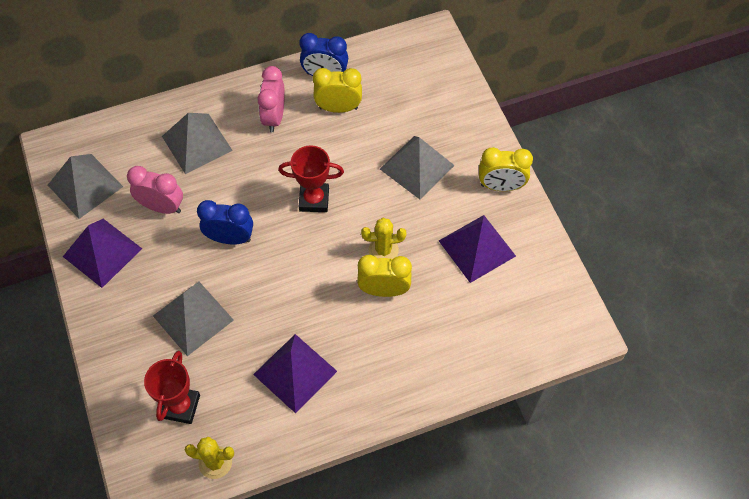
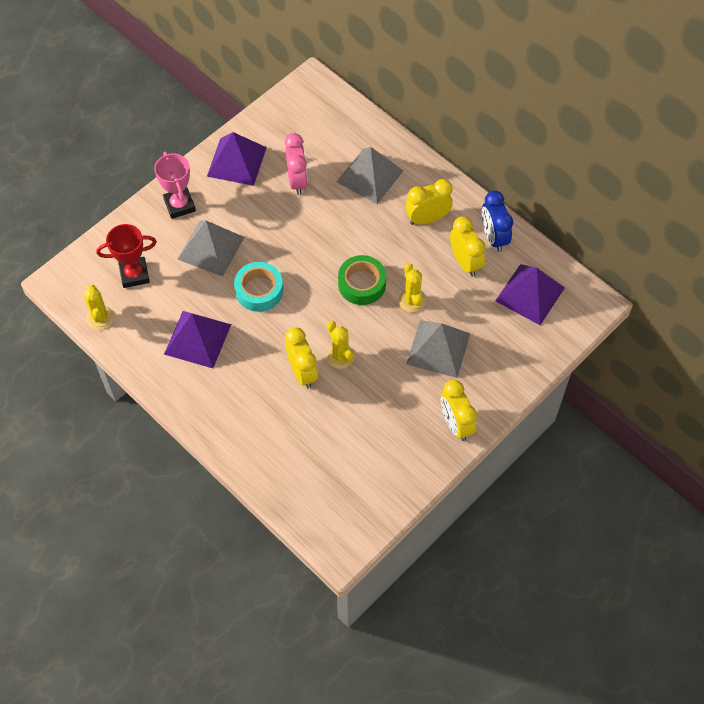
camera: 65 degrees right, 0 degrees up
(85, 186) = (288, 121): grey pyramid -> none
(121, 328) = (179, 205): none -> pink trophy
(230, 238) = (293, 240): blue clock -> none
(270, 292) = (259, 290): none -> turquoise tape
(274, 117) = (427, 219): pink clock -> yellow clock
(314, 200) = (362, 284): red trophy -> green tape
(355, 166) = (412, 300): none -> yellow cactus
(477, 248) = (380, 428): purple pyramid -> purple pyramid (530, 294)

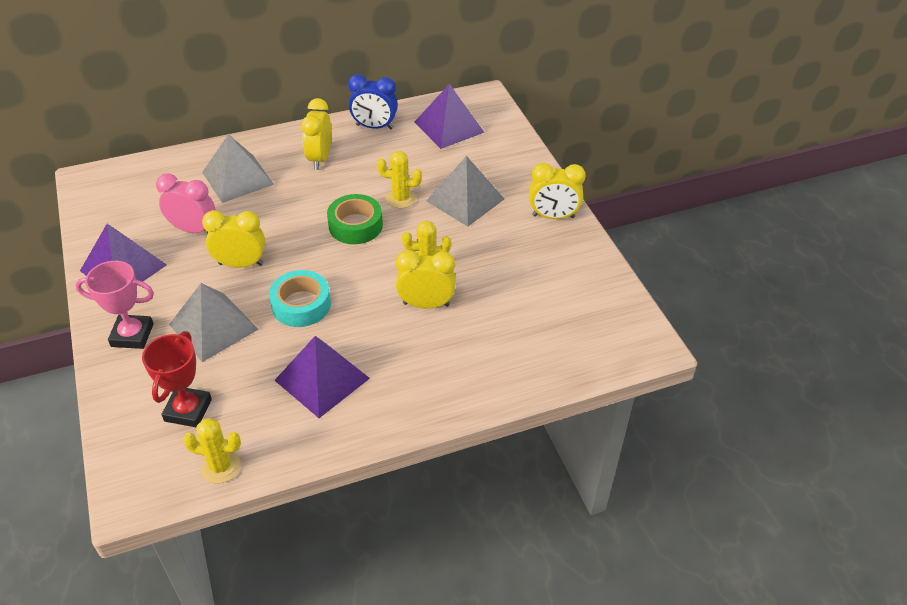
camera: 65 degrees left, 15 degrees down
(465, 262) = (386, 152): yellow clock -> yellow clock (241, 264)

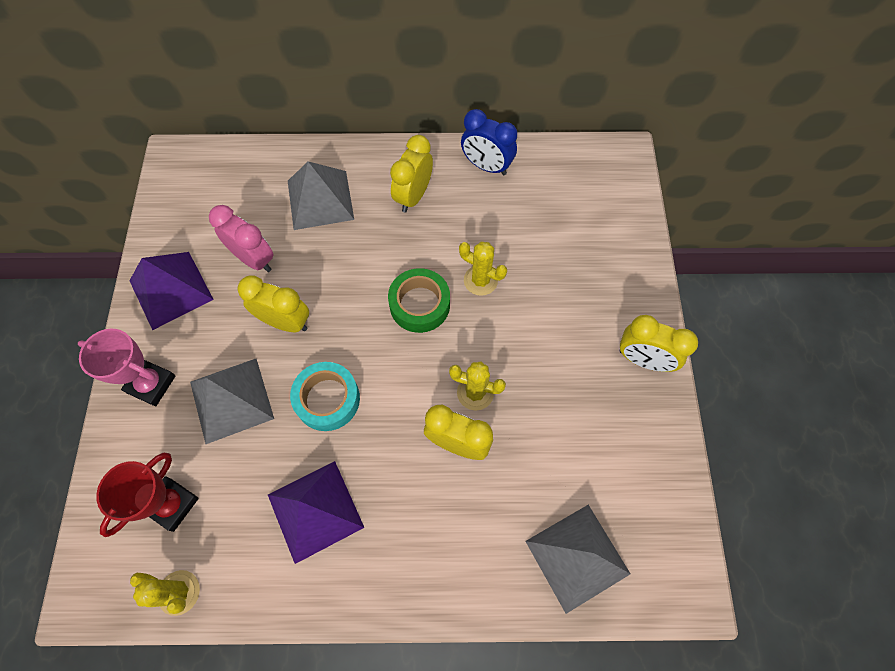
camera: 20 degrees right, 20 degrees up
(449, 127) = (568, 189): purple pyramid -> none
(465, 199) = (551, 303): grey pyramid -> grey pyramid (577, 557)

